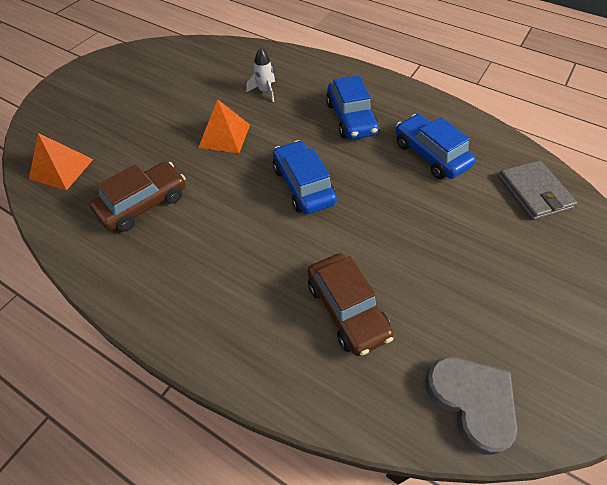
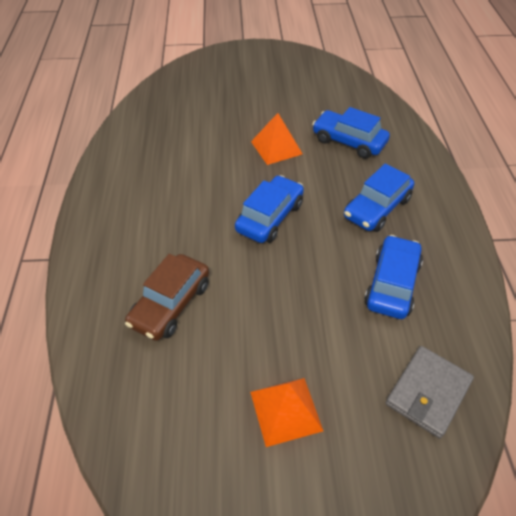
camera: 55 degrees right, 5 degrees down
(61, 169) = (171, 95): orange pyramid -> orange pyramid (285, 411)
(143, 203) = (175, 146): brown car -> none
(264, 91) = (348, 141): white rocket -> blue car
(471, 401) = (141, 428): grey heart -> none

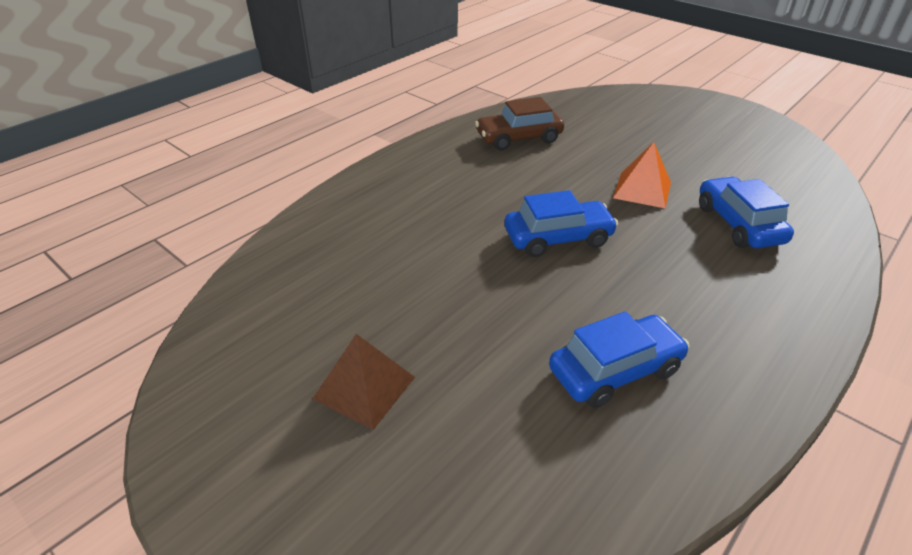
camera: 45 degrees right, 10 degrees down
(170, 304) = (384, 247): brown car -> brown car (519, 138)
(285, 411) = (364, 387): orange pyramid -> brown pyramid
(377, 208) = (692, 297): blue car -> none
(428, 393) = (520, 491): grey wallet -> none

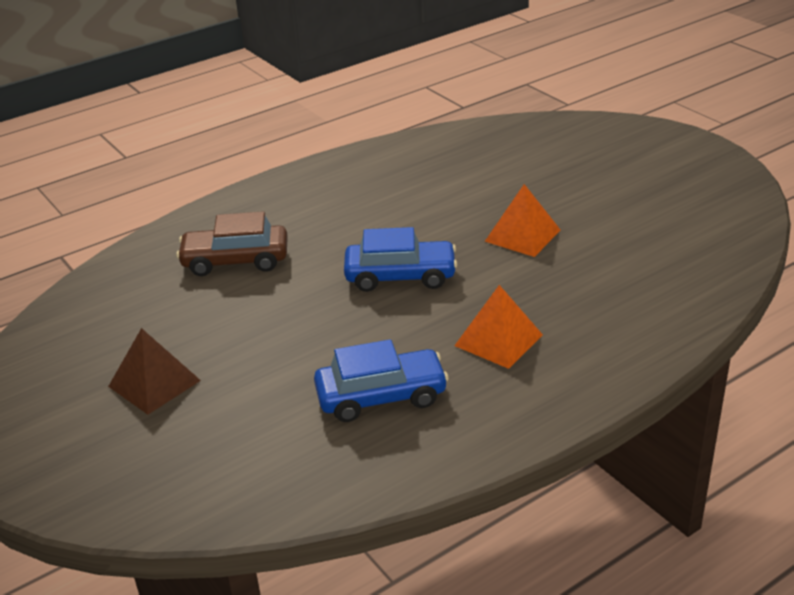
camera: 15 degrees right, 5 degrees down
(519, 138) = (422, 168): brown car -> brown car (235, 261)
(688, 293) = (498, 340): none -> orange pyramid
(738, 224) = (603, 280): blue car -> none

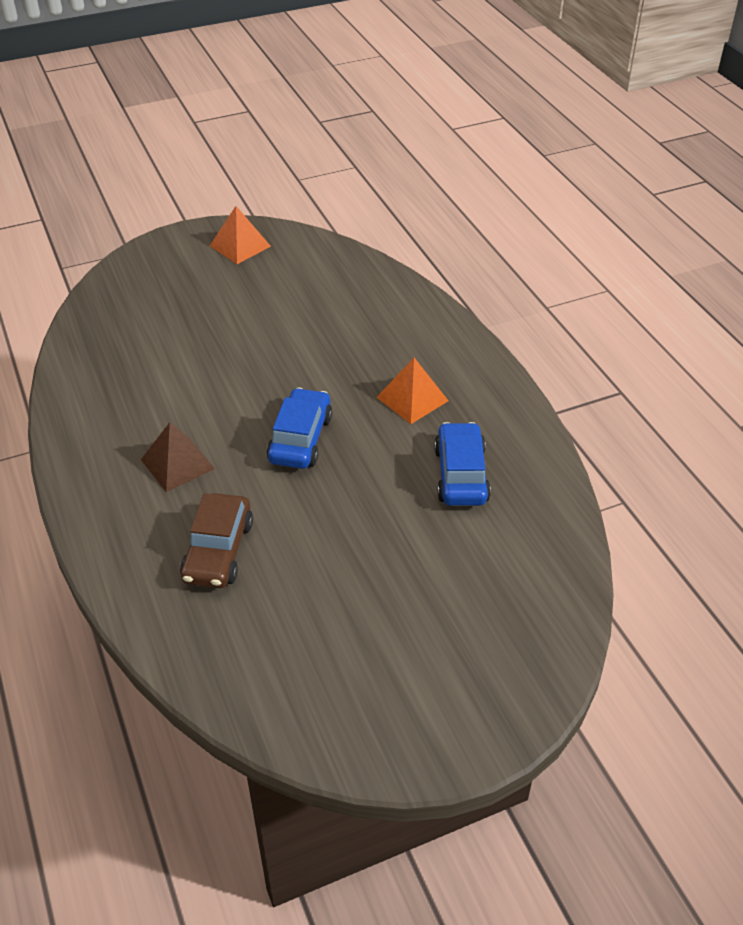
camera: 80 degrees left, 10 degrees up
(154, 383) = (398, 624): brown pyramid -> brown pyramid (177, 464)
(522, 235) = (274, 357): orange pyramid -> orange pyramid (240, 246)

